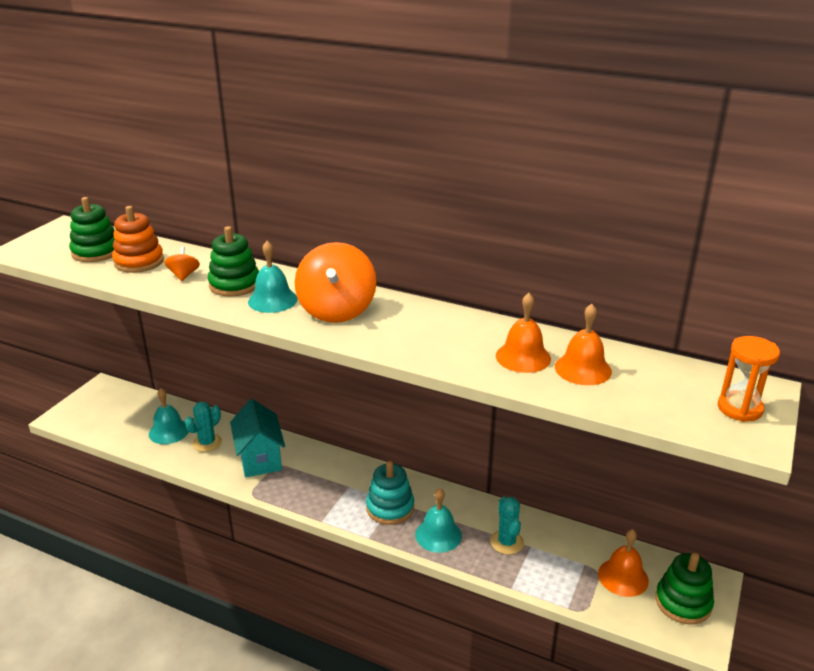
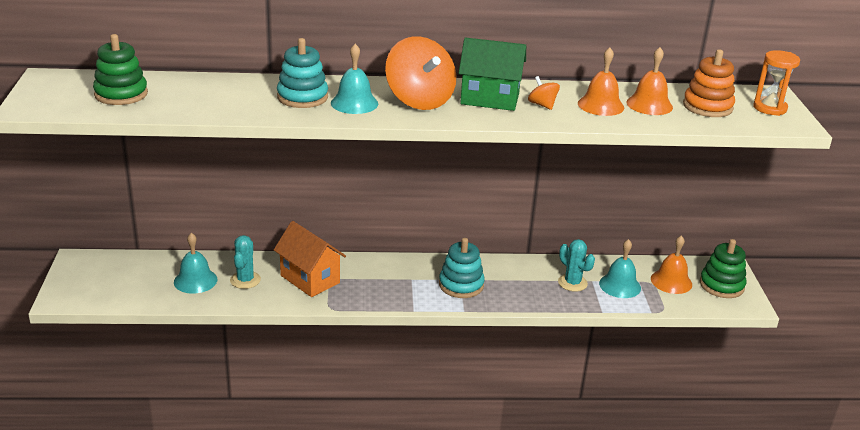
camera: 30 degrees left, 0 degrees up
(139, 262) = (180, 95): orange stacking toy -> orange stacking toy (707, 107)
(184, 275) = (243, 98): orange spinning top -> orange spinning top (542, 105)
(234, 284) = (302, 97): green stacking toy -> turquoise stacking toy
(260, 458) = (310, 279): turquoise house -> orange house
(408, 323) = (490, 99): none -> green house
(438, 535) = (517, 293): turquoise bell -> turquoise bell (620, 285)

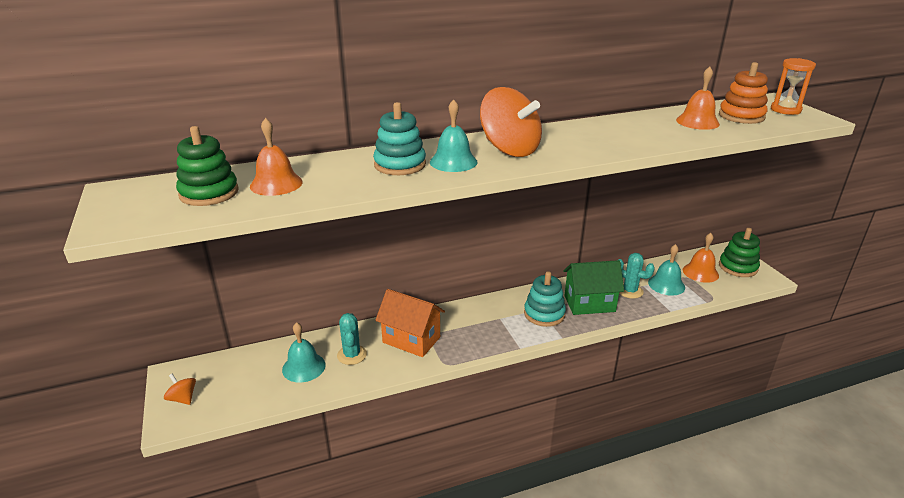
camera: 15 degrees left, 0 degrees up
(490, 99) = (568, 138): green house -> green house (589, 303)
(542, 105) = (616, 136): orange spinning top -> orange spinning top (183, 398)
(600, 105) = (662, 128): orange bell -> orange bell (276, 184)

